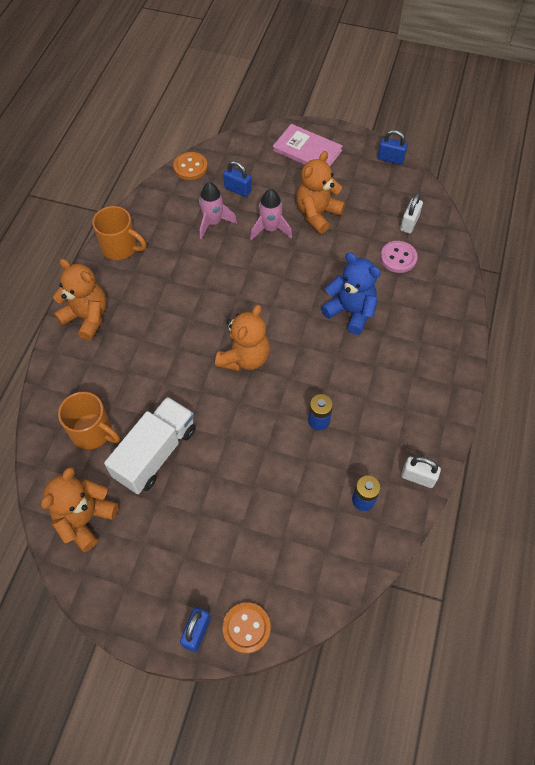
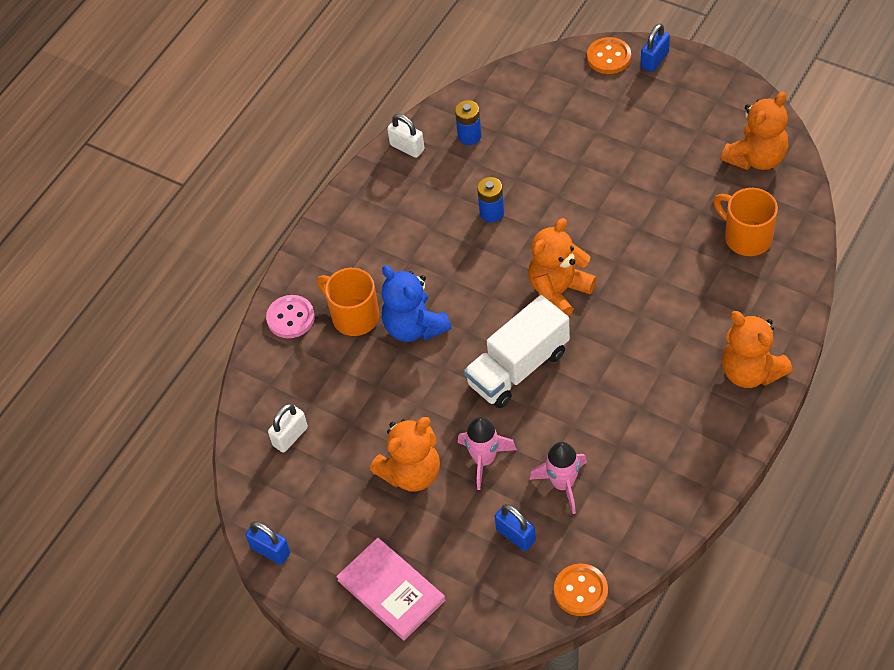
camera: 160 degrees left, 5 degrees down
(120, 247) = (700, 466): orange mug -> orange mug (354, 316)
(155, 453) = (677, 206): white truck -> white truck (518, 368)
(398, 258) = (326, 388): pink button -> pink button (290, 318)

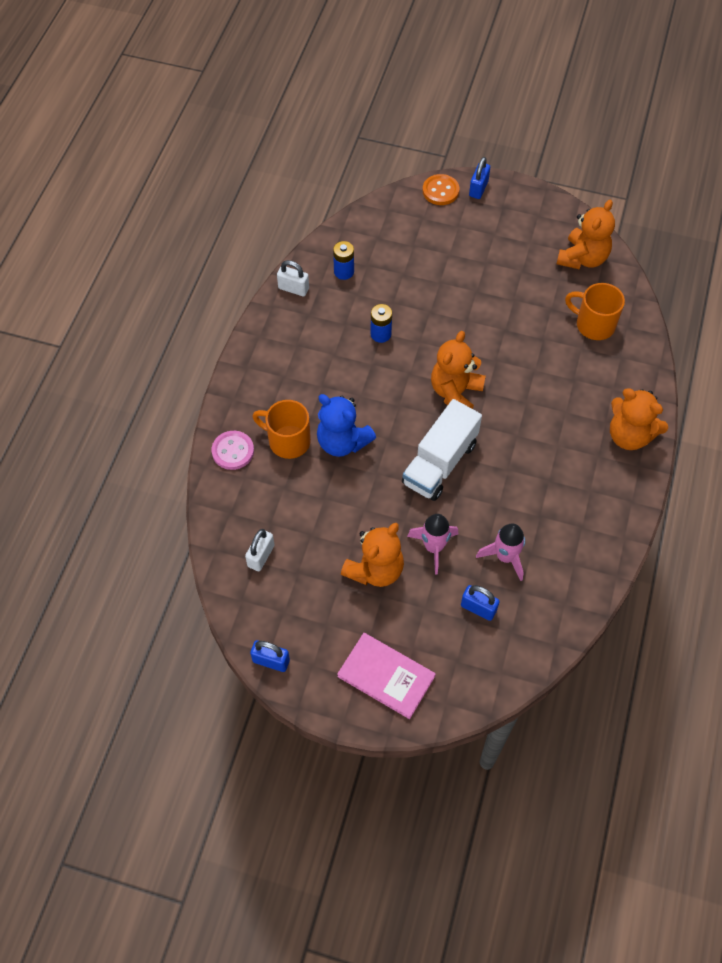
camera: 20 degrees left, 5 degrees up
(580, 591) = (546, 646): orange button -> none

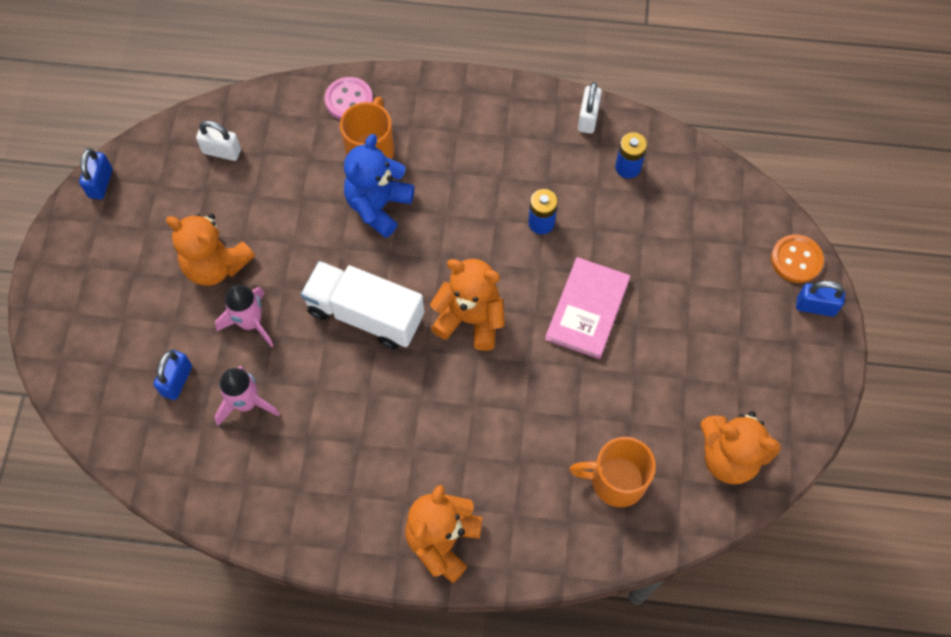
camera: 80 degrees right, 5 degrees up
(386, 676) = (88, 295): pink book -> pink book (587, 309)
(593, 324) = (616, 481): orange mug -> orange mug turned 105 degrees counterclockwise

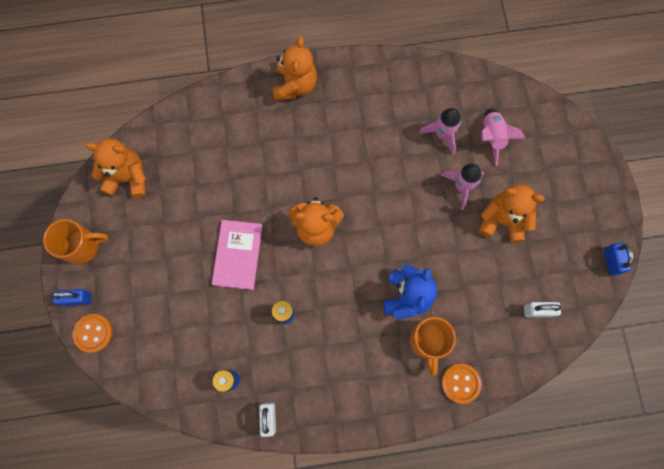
camera: 165 degrees right, 10 degrees up
(177, 380) = (492, 137): blue padlock -> pink rocket
(349, 100) = (460, 383): pink button -> orange button
(365, 315) = (388, 211): white truck -> none
(616, 481) = (198, 145): orange mug -> orange mug (82, 246)

